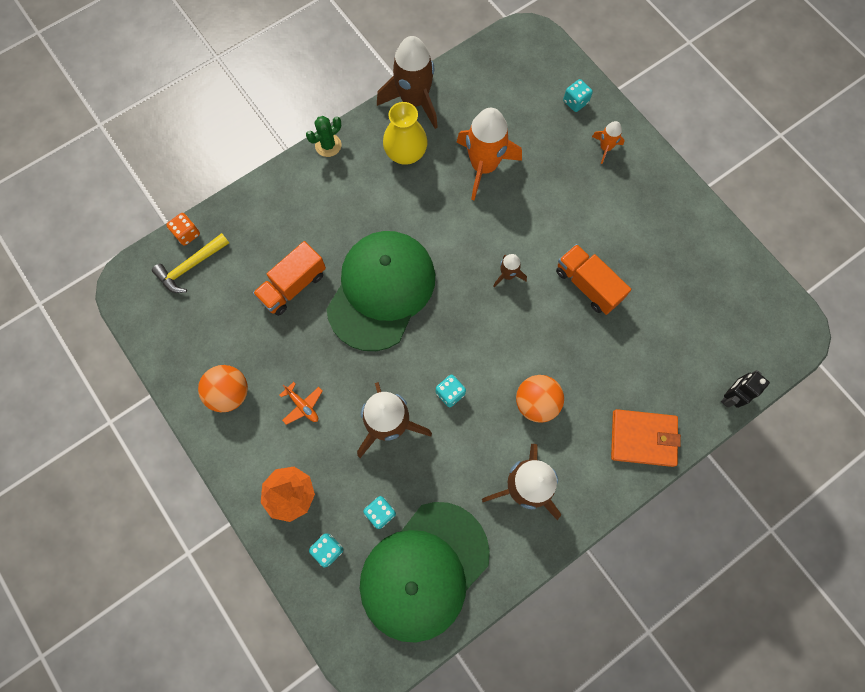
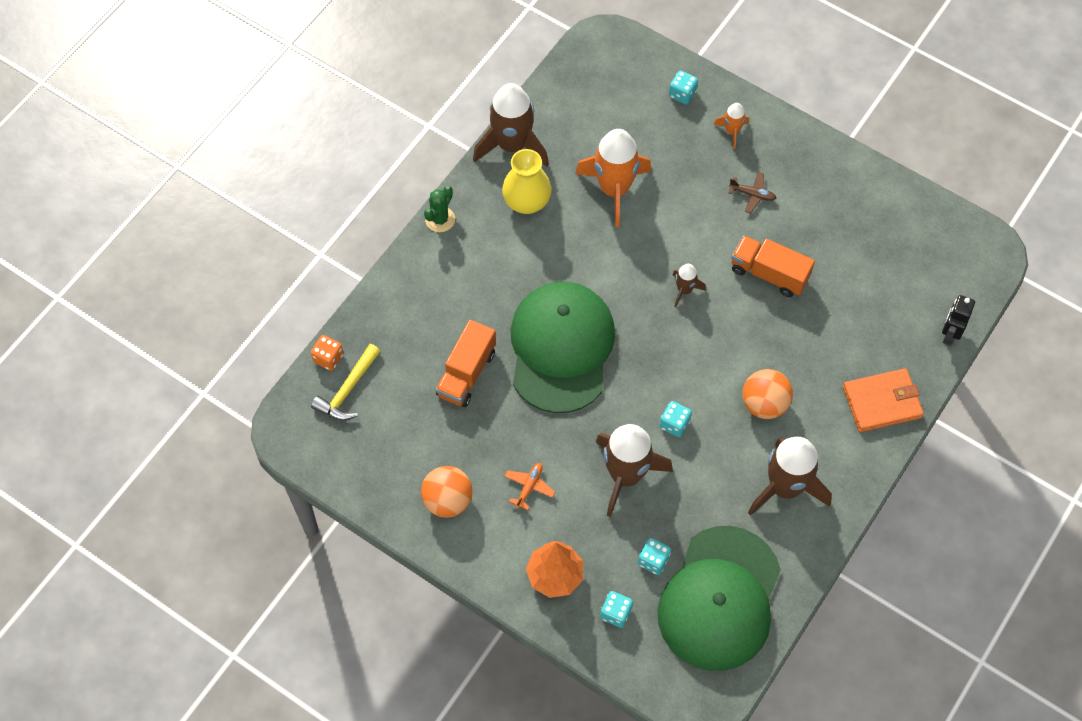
camera: 20 degrees left, 10 degrees down
(302, 405) = (529, 487): orange plane -> orange plane turned 90 degrees counterclockwise
(601, 209) = (752, 194): none -> brown plane

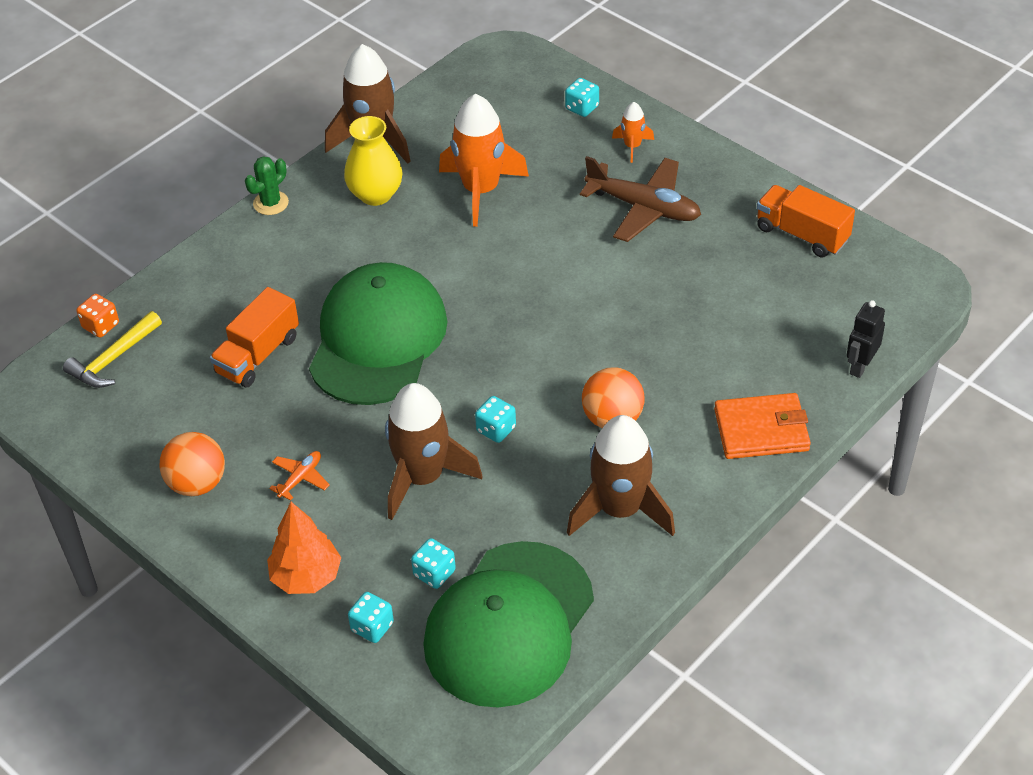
camera: 10 degrees right, 15 degrees down
(684, 290) = (540, 294): brown rocket -> none
(752, 194) = (643, 208): brown plane -> brown plane, size x2.13
(769, 274) = (647, 287): orange truck -> orange truck (802, 234)

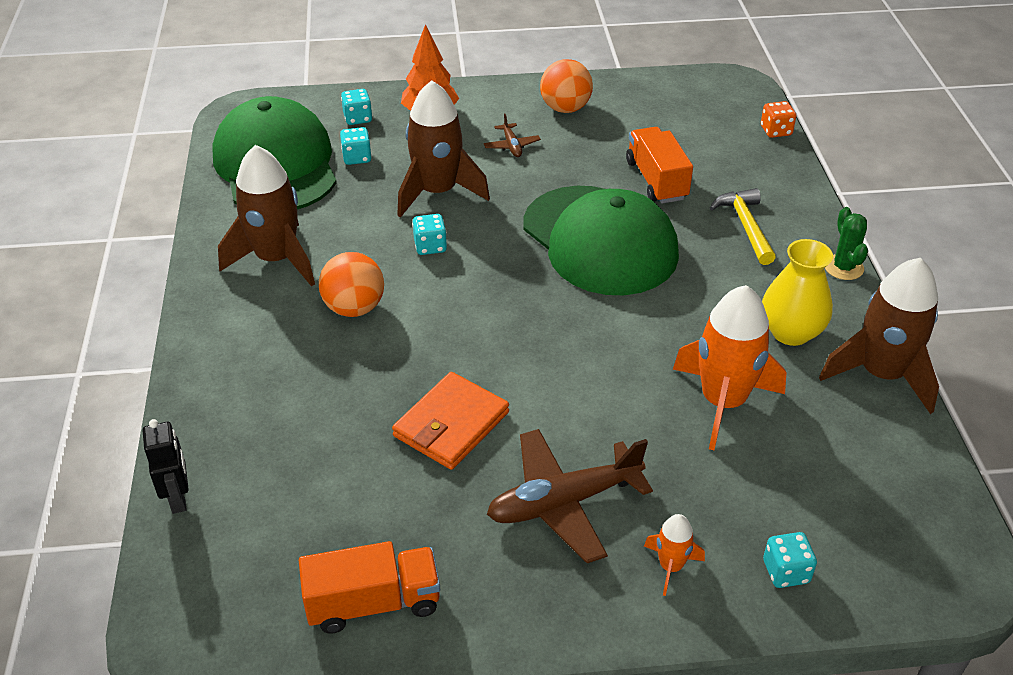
camera: 130 degrees right, 5 degrees down
(113, 359) = (731, 123): yellow hammer -> yellow hammer (745, 226)
(300, 478) = (511, 146): orange plane -> brown plane
(761, 430) = (222, 380): orange wallet -> orange wallet (451, 424)

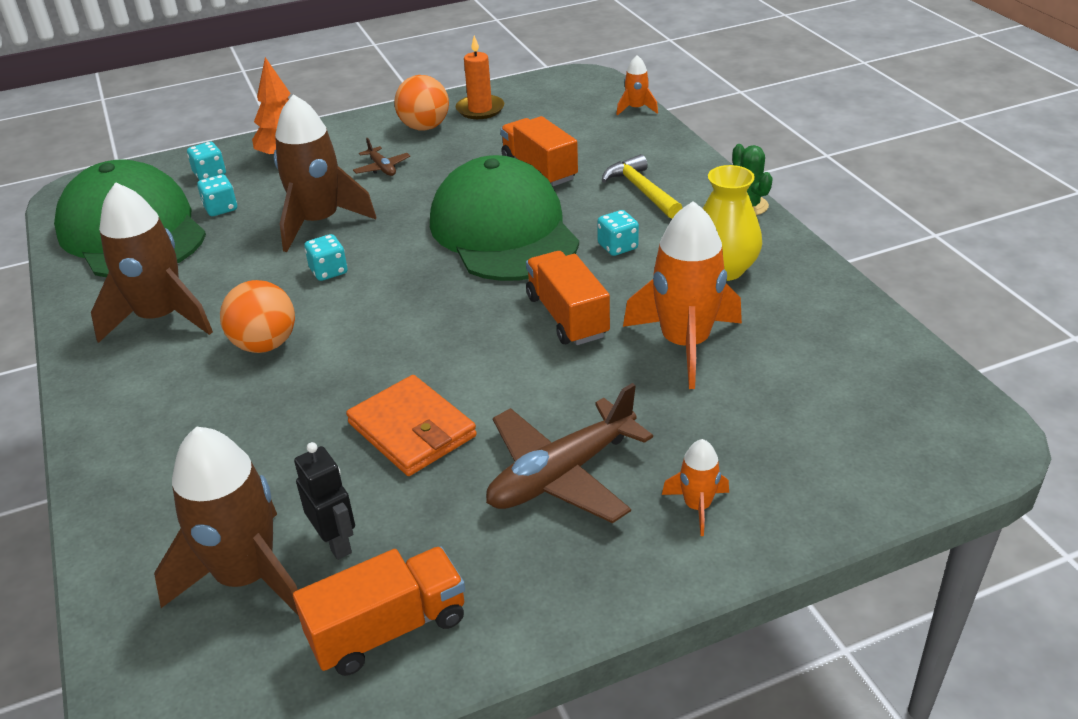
camera: 15 degrees left, 5 degrees down
(178, 498) = (117, 581): black robot -> black robot (336, 543)
(451, 424) = (412, 430): orange wallet -> orange wallet turned 60 degrees counterclockwise
(599, 240) = (503, 231): green cap -> green cap turned 150 degrees counterclockwise
(624, 99) = (480, 109): none -> orange candle
(625, 346) = (567, 316): none -> orange truck
(776, 131) = (636, 109): orange dice -> orange rocket
(786, 571) = (813, 481): turquoise dice -> turquoise dice (617, 247)
(881, 374) = (823, 286): brown rocket -> brown rocket (246, 577)

